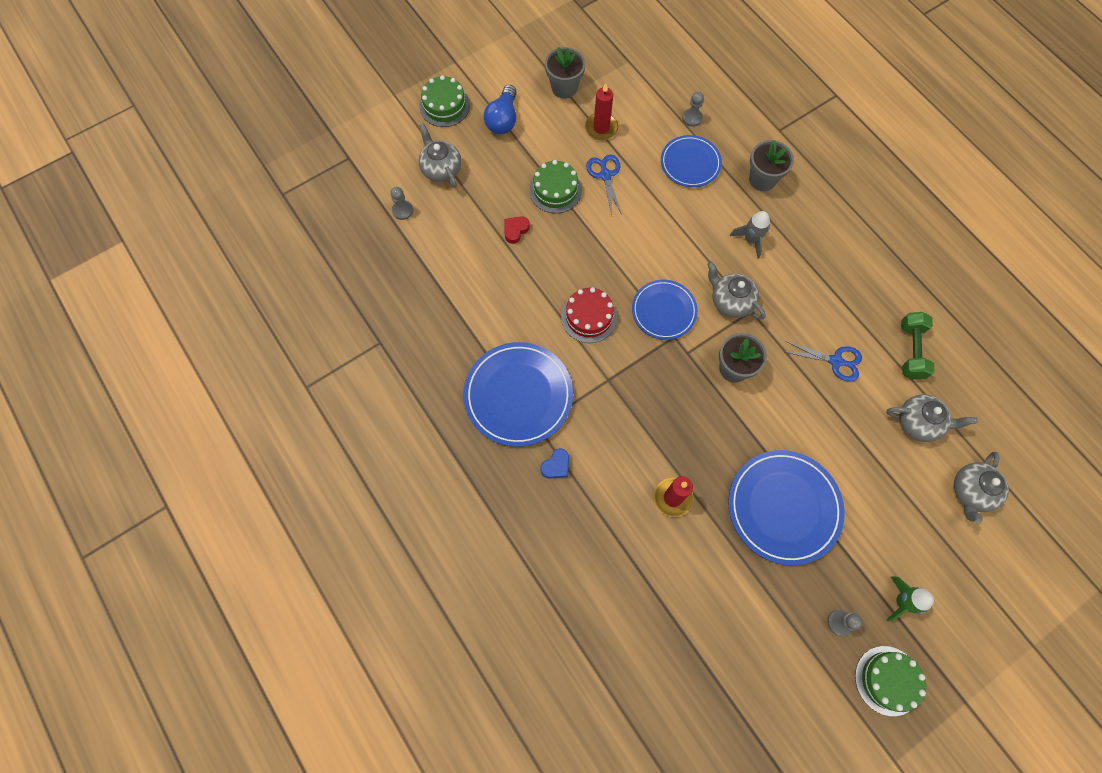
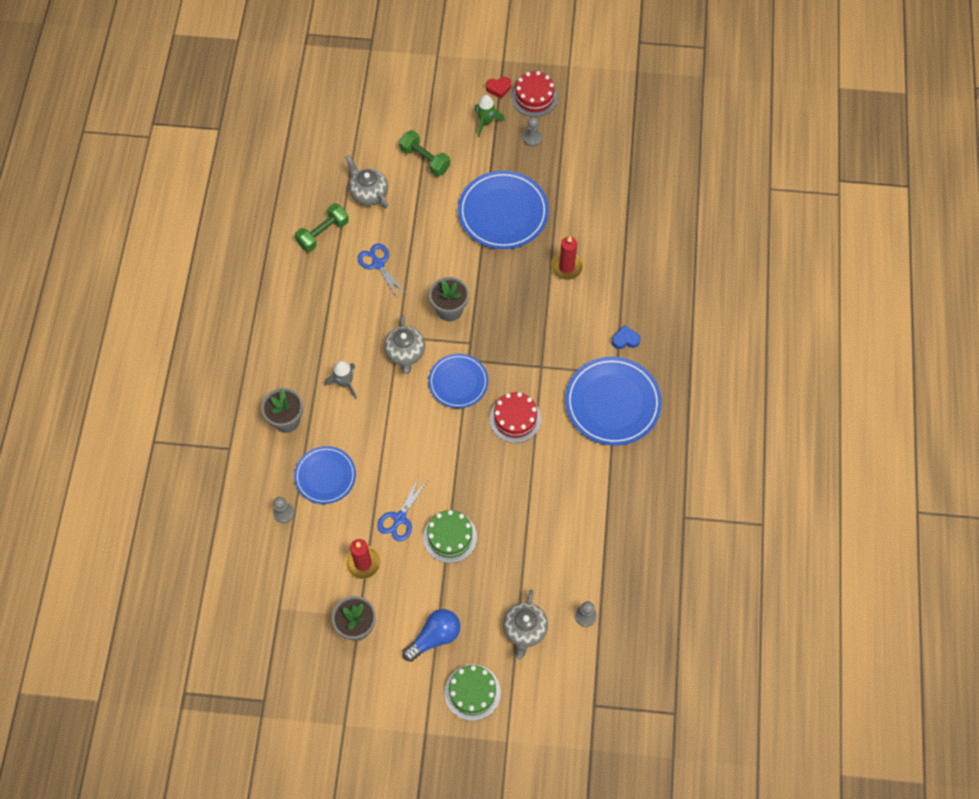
camera: 140 degrees left, 5 degrees down
(515, 230) = (510, 527): red heart -> red heart (498, 88)
(888, 680) = (534, 97): green cake -> red cake
(910, 503) = (425, 159): none -> green dumbbell
(971, 492) = (382, 139): grey teapot -> none

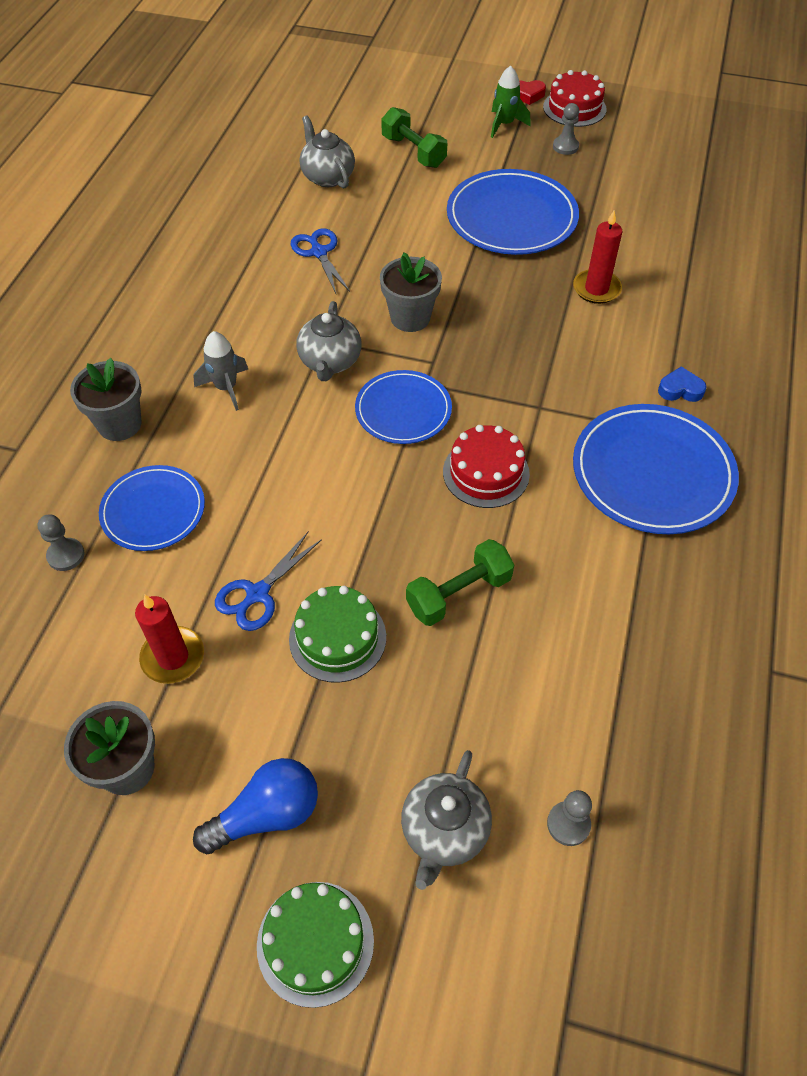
camera: 10 degrees right, 10 degrees down
(323, 233) = (251, 211): green dumbbell -> green dumbbell (459, 594)

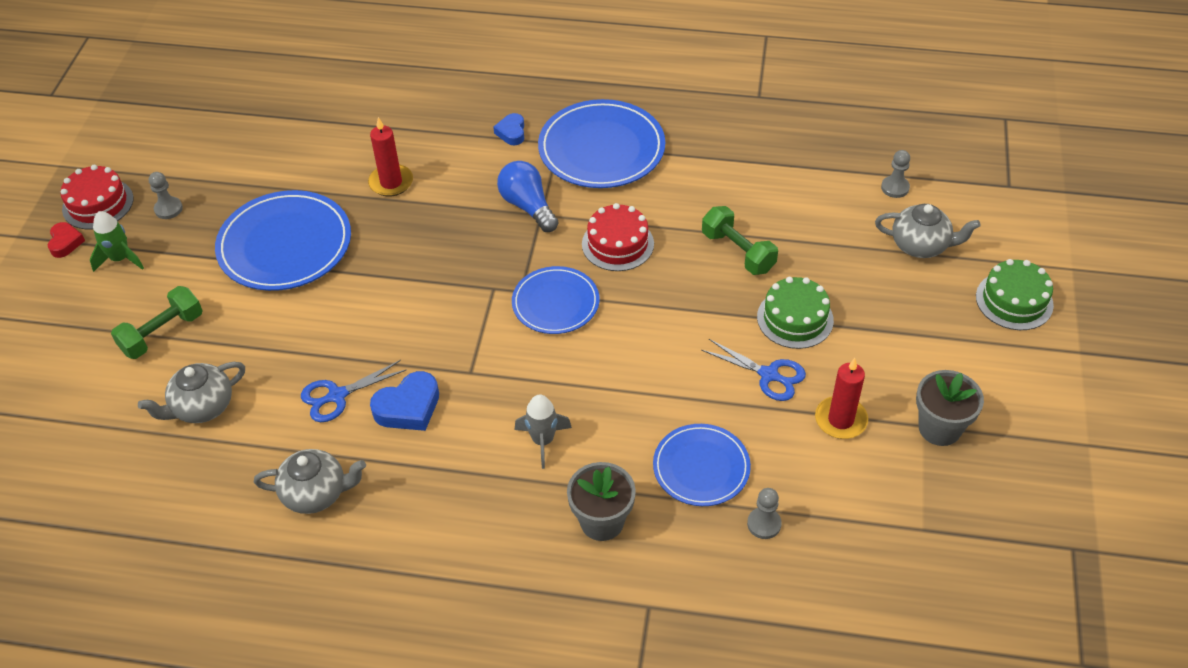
camera: 95 degrees left, 5 degrees down
(266, 814) = (943, 339): blue light bulb -> blue light bulb (528, 206)
(293, 297) = (408, 407): none -> blue heart
(330, 362) = (500, 364): grey teapot -> grey teapot (316, 493)
(410, 318) = (435, 310): grey flower pot -> none

